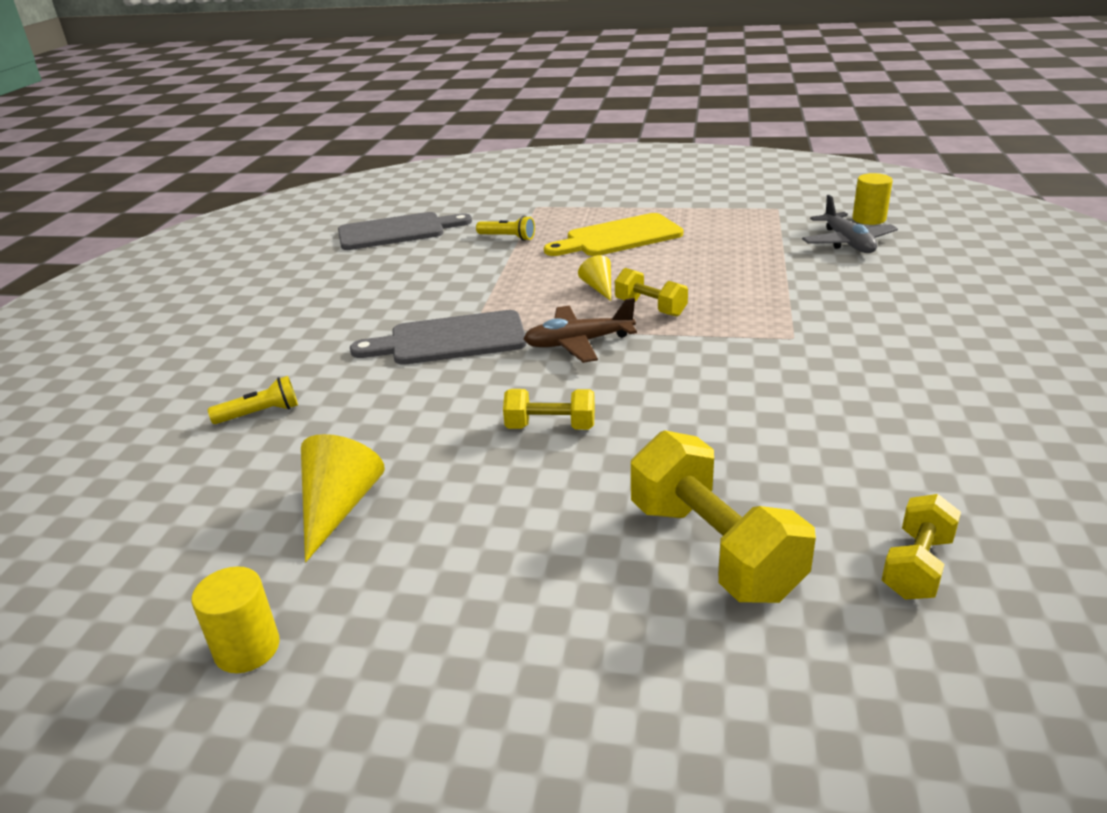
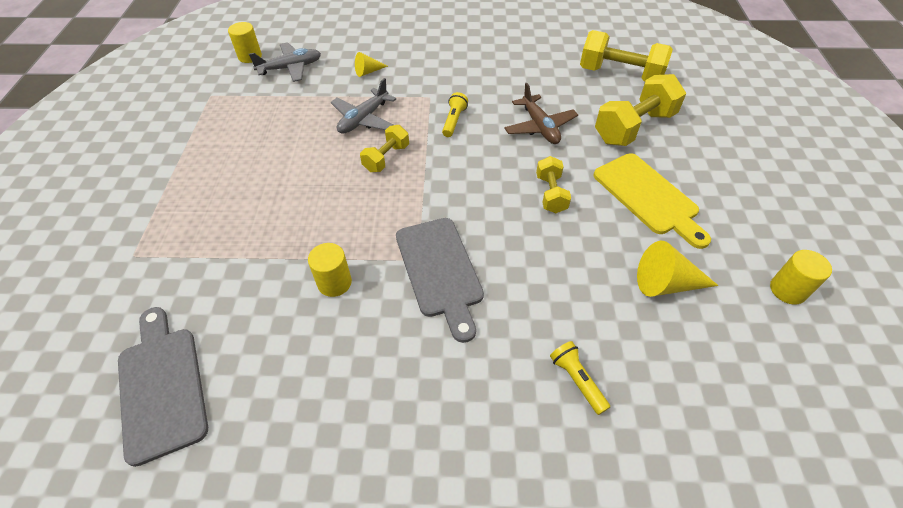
camera: 100 degrees left, 20 degrees up
(463, 286) = (334, 282): none -> yellow cylinder
(507, 237) = (218, 267): yellow flashlight -> yellow flashlight (454, 121)
(578, 343) = (441, 191): brown plane -> brown plane (539, 127)
(599, 288) = (349, 188): yellow cone -> yellow cone (368, 72)
(618, 237) = (244, 184): yellow cutting board -> yellow cutting board (648, 197)
(734, 292) = (363, 119): none -> grey plane
(917, 566) = (620, 75): yellow dumbbell -> yellow dumbbell, size x1.77

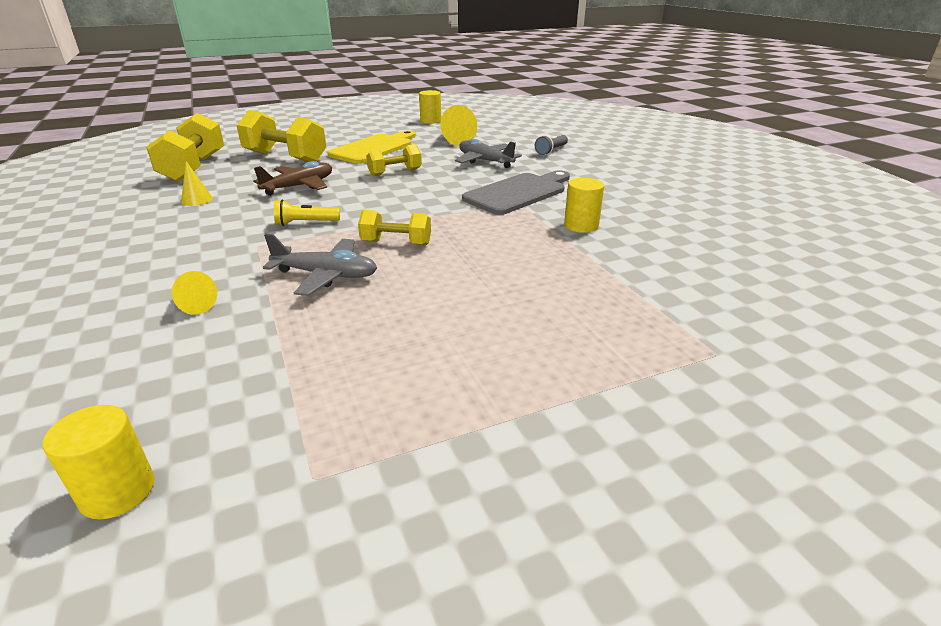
camera: 115 degrees left, 20 degrees down
(162, 386) = (772, 263): grey cutting board -> none
(290, 68) = (180, 397): grey plane -> grey plane (485, 161)
(534, 75) = (197, 200): none -> yellow cone
(577, 380) = (551, 151): yellow flashlight -> grey flashlight

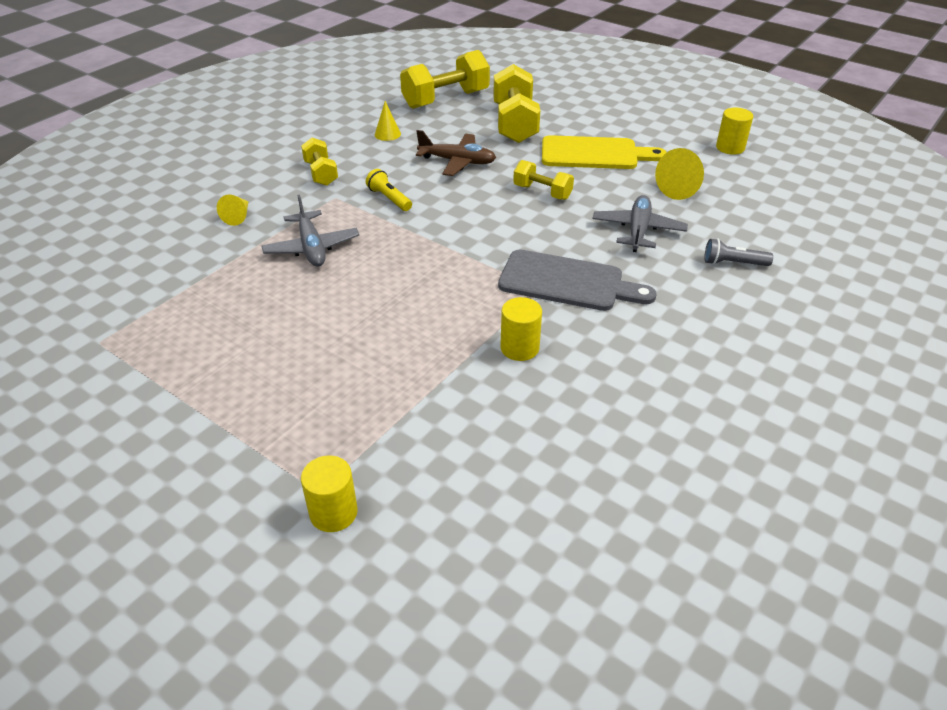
camera: 60 degrees right, 10 degrees up
(118, 491) = (69, 286): yellow cylinder -> yellow cylinder (333, 513)
(396, 243) = (389, 256): yellow dumbbell -> yellow dumbbell (321, 173)

